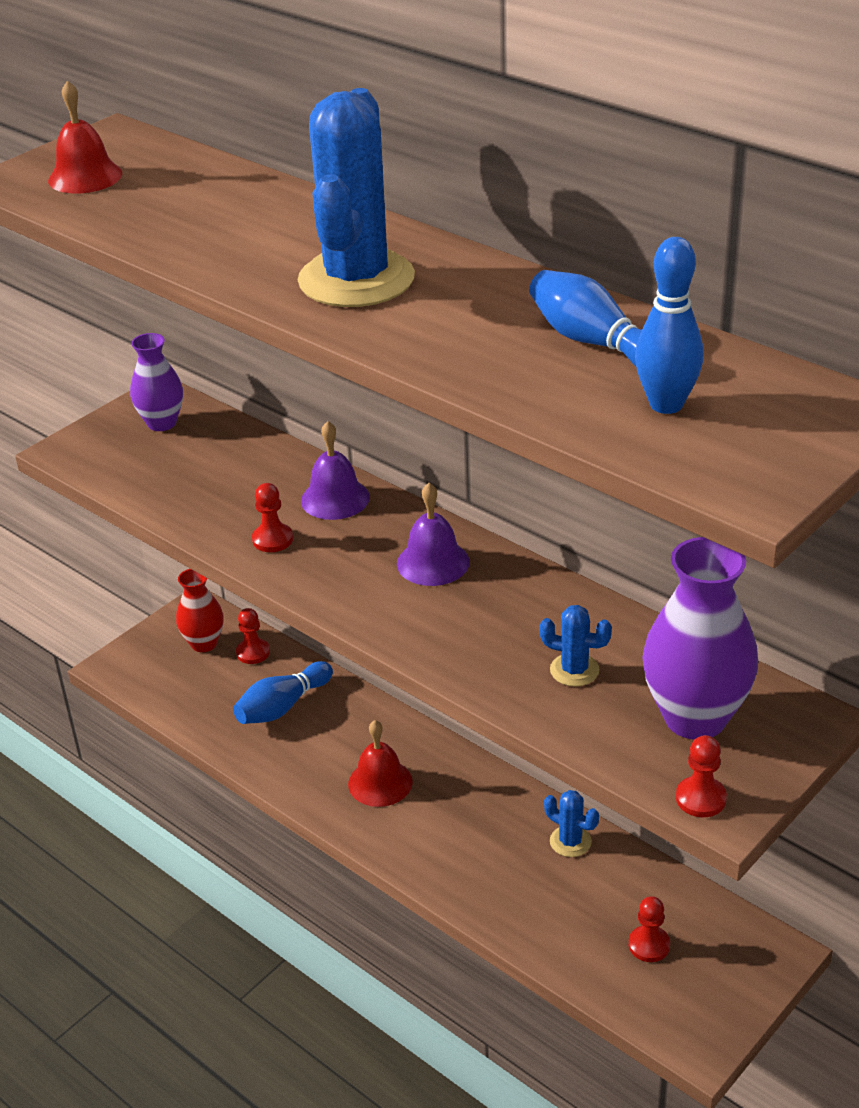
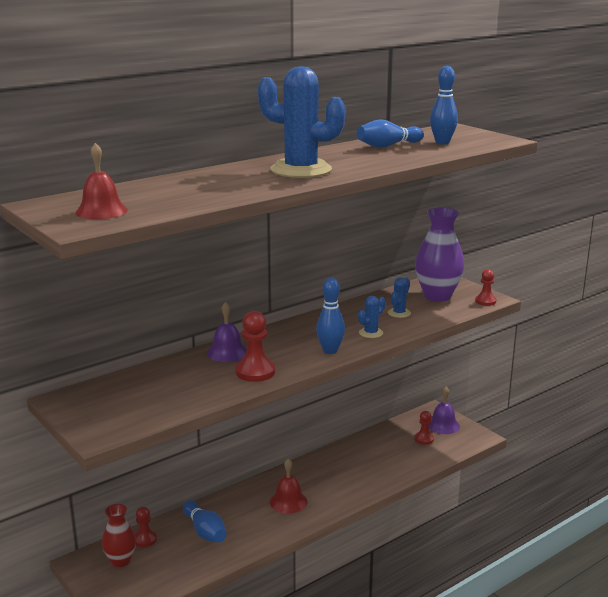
camera: 80 degrees left, 15 degrees down
(162, 423) = (96, 399): purple vase -> none
(272, 539) = (255, 372): red pawn -> red pawn, size x1.62
(371, 605) = (330, 351): none -> blue bowling pin
(433, 562) = (302, 333): purple bell -> purple bell (443, 425)
(570, 841) = (354, 449): blue cactus -> blue cactus (371, 333)

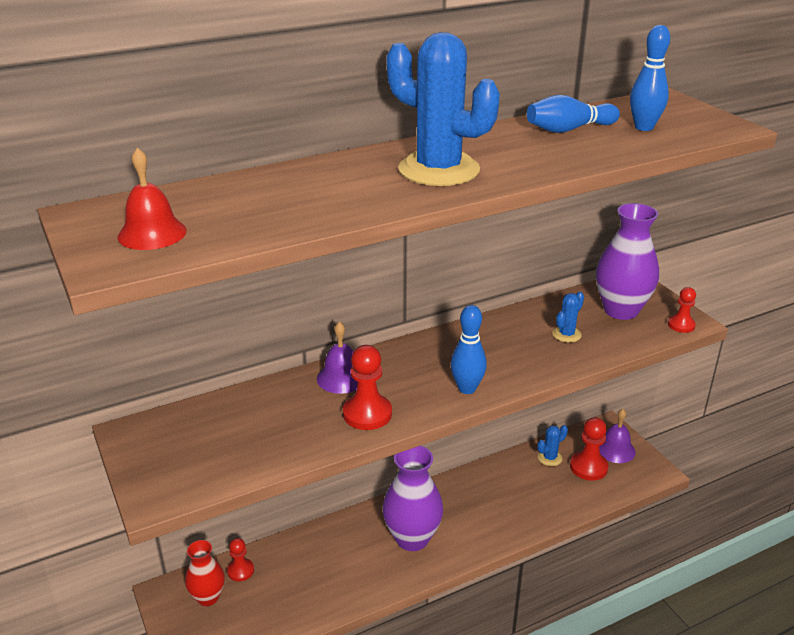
camera: 10 degrees right, 10 degrees up
(205, 531) = (309, 568): blue bowling pin -> none
(288, 501) = (412, 538): red bell -> purple vase
(371, 333) = (524, 364): blue cactus -> blue cactus (549, 458)
(424, 439) = (588, 467): red pawn -> red pawn, size x1.62

